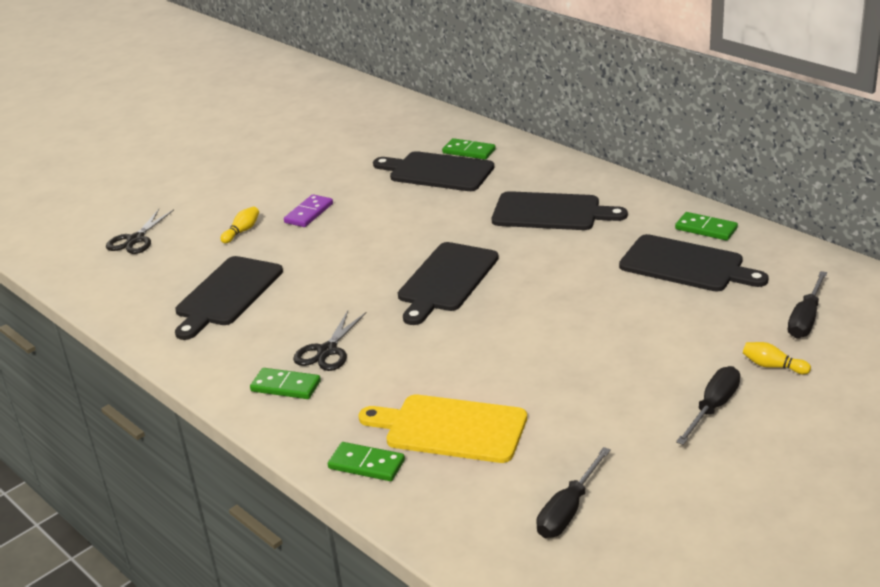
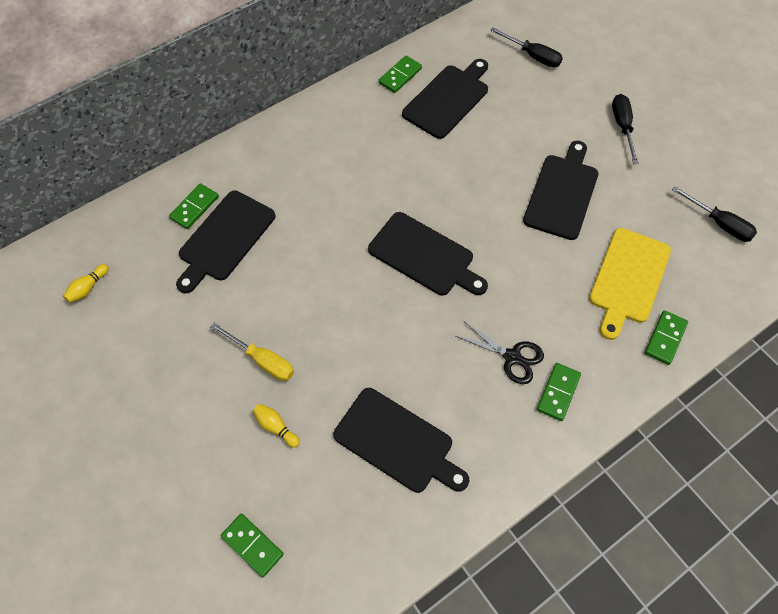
camera: 85 degrees left, 30 degrees up
(135, 239) = (252, 545): black scissors -> green domino
(309, 213) = (262, 360): purple domino -> yellow screwdriver
(551, 212) = (337, 165): black cutting board -> black cutting board (562, 193)
(713, 407) = (622, 127): black screwdriver -> black screwdriver turned 45 degrees clockwise
(773, 366) = (582, 86): yellow bowling pin -> yellow bowling pin (88, 288)

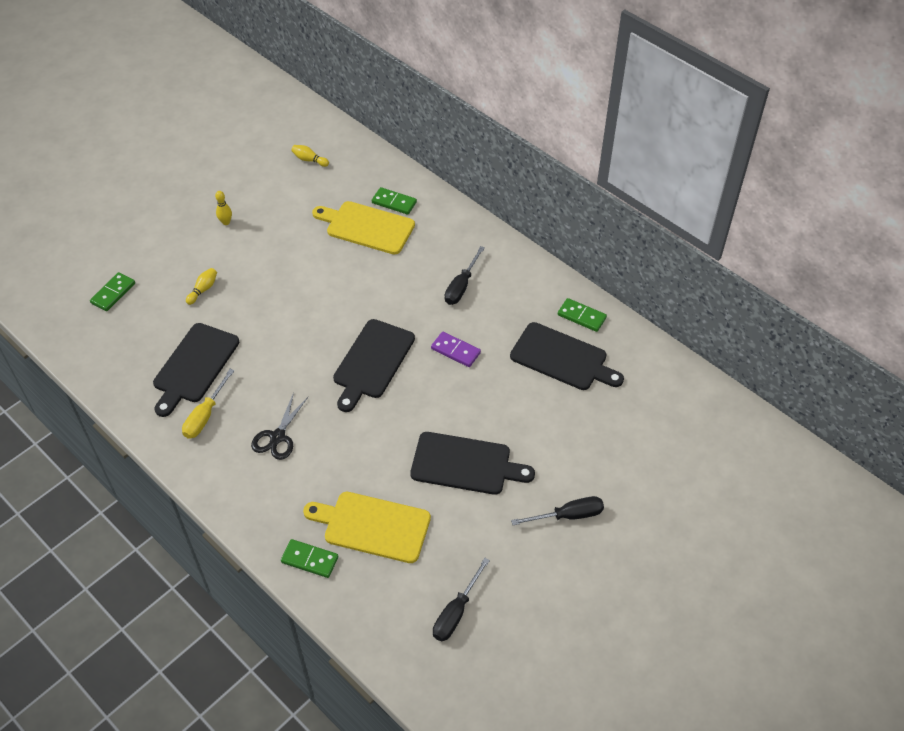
camera: 80 degrees right, 10 degrees down
(165, 394) = (226, 222): none -> yellow bowling pin
(225, 239) = (367, 227): black cutting board -> yellow cutting board
(262, 360) = (258, 271): yellow screwdriver -> yellow screwdriver (205, 415)
(423, 181) = (455, 351): none -> purple domino
(532, 56) = (646, 425): black screwdriver -> black screwdriver (461, 286)
(558, 392) = (246, 474): green domino -> none

